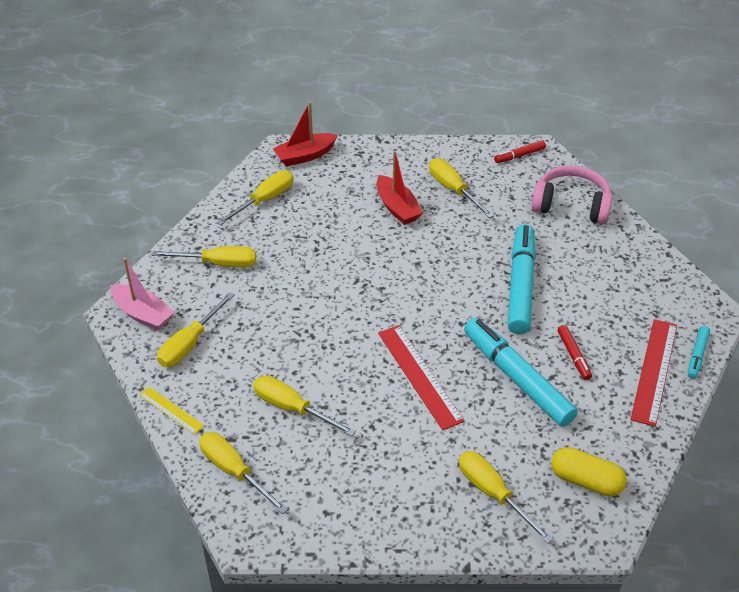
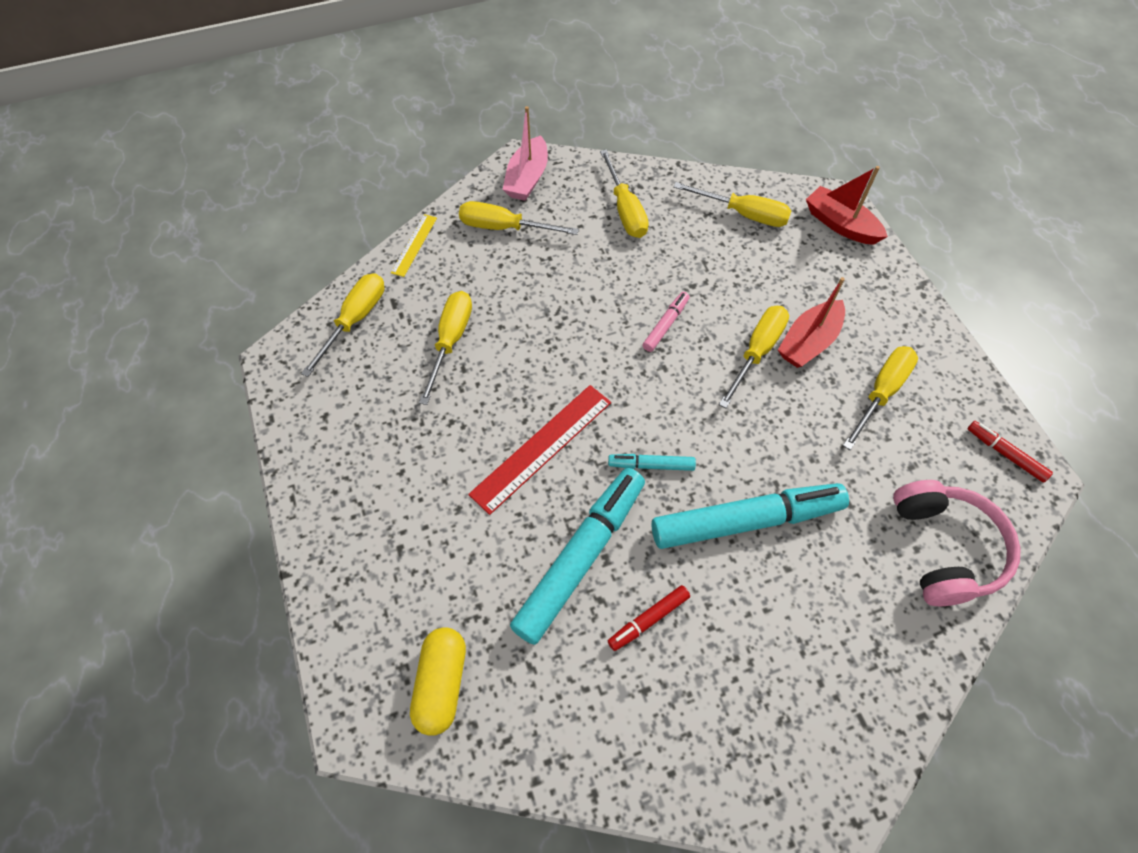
camera: 70 degrees right, 15 degrees up
(344, 275) = (665, 325): none -> pink marker
(493, 493) = (392, 575): yellow screwdriver -> yellow screwdriver (757, 352)
(654, 371) = (666, 741): red ruler -> none
(697, 355) = (725, 803): turquoise marker -> turquoise marker (651, 465)

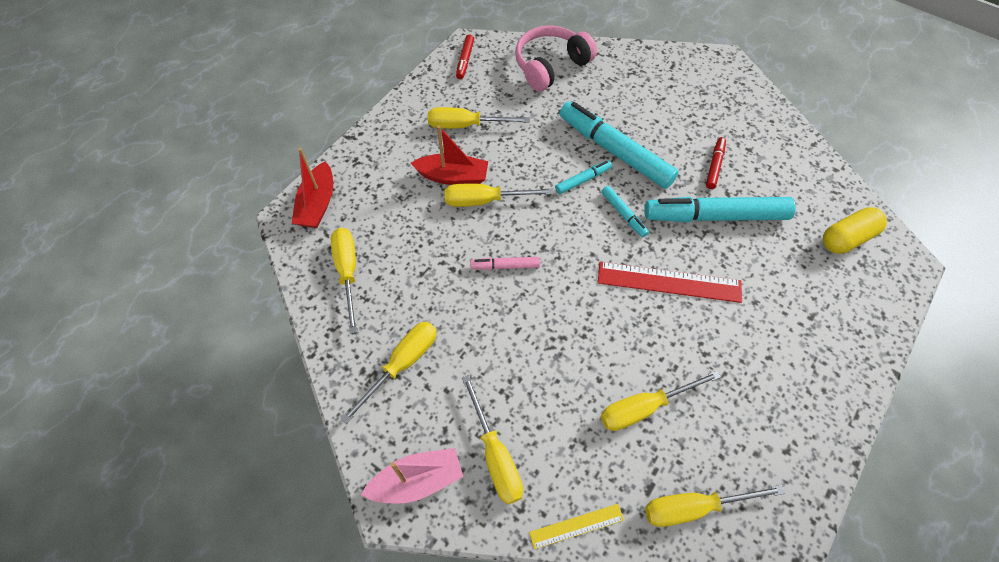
camera: 125 degrees left, 0 degrees up
(648, 620) = (714, 166): red marker -> red marker turned 90 degrees counterclockwise
(725, 457) = (583, 180): none -> turquoise marker

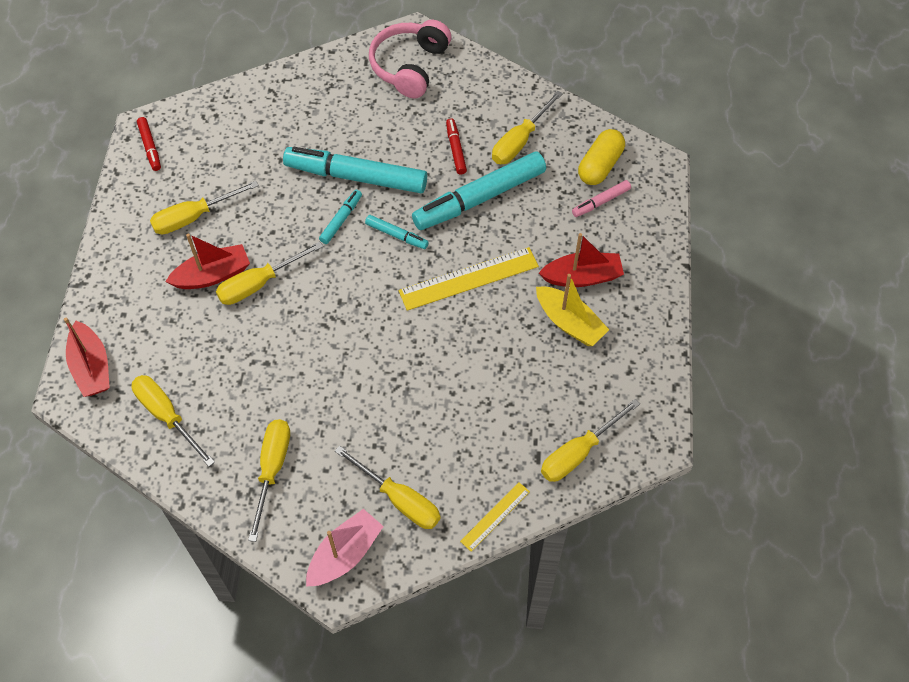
camera: 30 degrees left, 0 degrees up
(505, 266) = (314, 336): pink marker -> pink marker (601, 202)
(550, 66) = (244, 114): pink headphones -> pink headphones (409, 66)
(644, 407) = (501, 396): yellow screwdriver -> yellow screwdriver (520, 141)
(669, 282) = (468, 278): red ruler -> yellow ruler
(747, 370) = (569, 323): none -> yellow boat
(781, 333) = (582, 277): none -> red boat

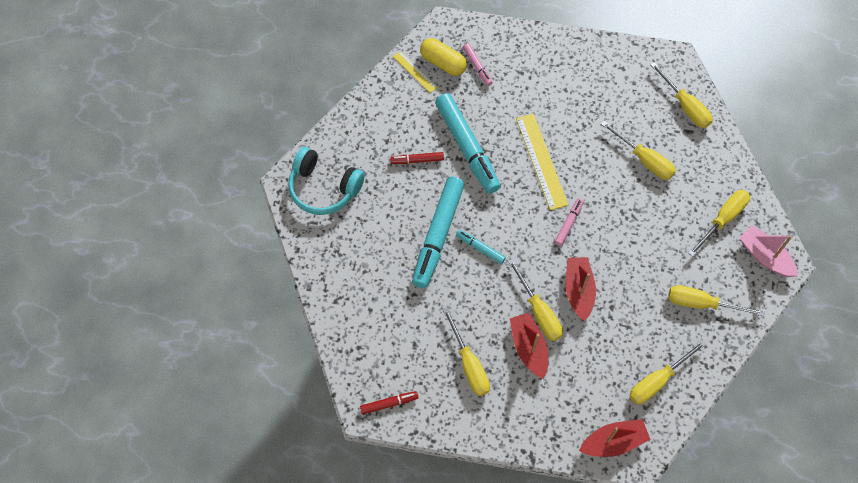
camera: 85 degrees left, 5 degrees up
(380, 312) = (568, 224): none -> pink marker
(396, 235) = (498, 208): turquoise marker -> none
(409, 66) = (324, 188): pink headphones -> turquoise headphones
(495, 516) = (733, 161): yellow ruler -> yellow ruler (415, 72)
(520, 141) = (413, 114): yellow screwdriver -> yellow screwdriver (644, 160)
(569, 323) = (582, 99): yellow boat -> none
(582, 277) = (543, 87): red boat -> red boat (578, 290)

